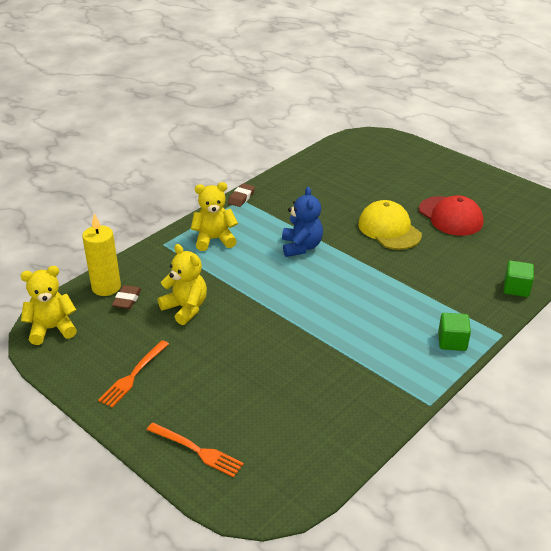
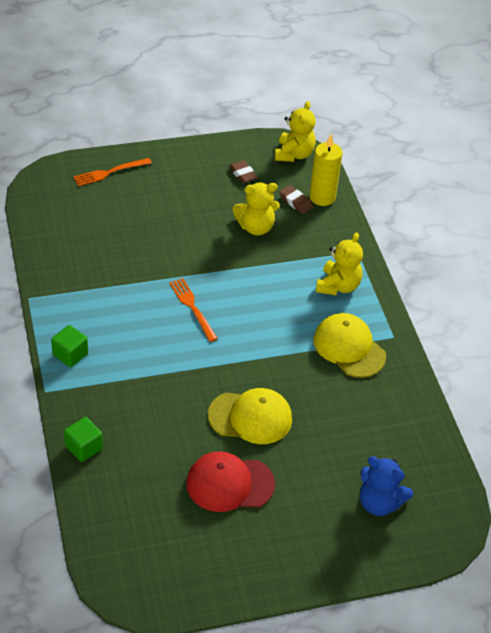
camera: 120 degrees right, 10 degrees up
(133, 376) = (205, 172): orange fork -> orange fork (192, 307)
(241, 197) = (397, 339): brown eraser -> brown eraser (243, 174)
(274, 213) = (349, 348): none -> yellow cap
(301, 247) = (277, 337): blue teddy bear -> blue teddy bear (379, 503)

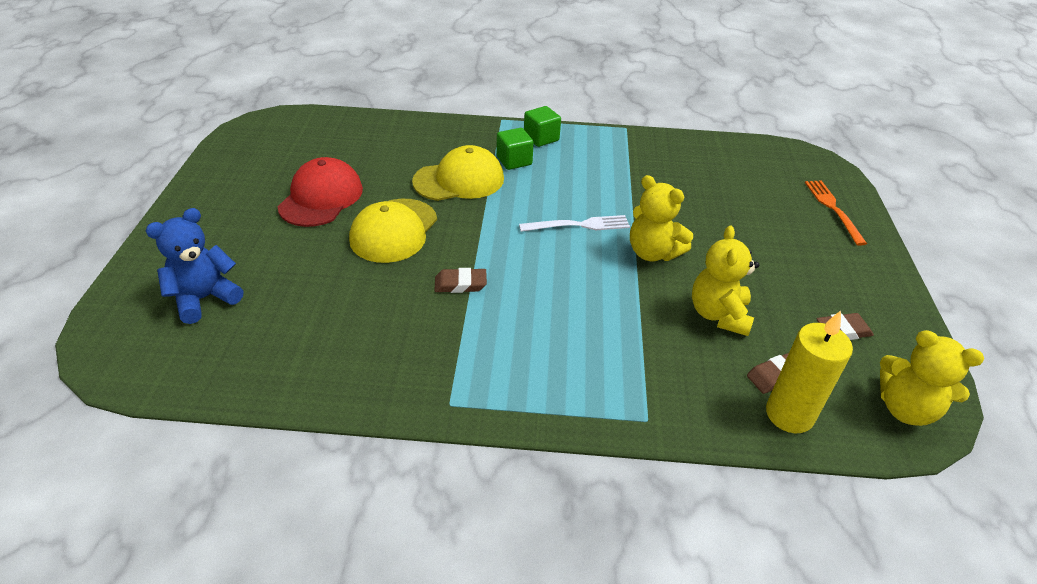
camera: 110 degrees right, 5 degrees down
(84, 447) = (424, 128): green cube -> green cube (514, 161)
(192, 307) = (580, 225): orange fork -> white fork
(290, 359) = (460, 284): none -> brown eraser
(338, 286) = (576, 371): yellow teddy bear -> yellow teddy bear (653, 252)
(349, 348) = (453, 346): yellow cap -> yellow cap (459, 180)

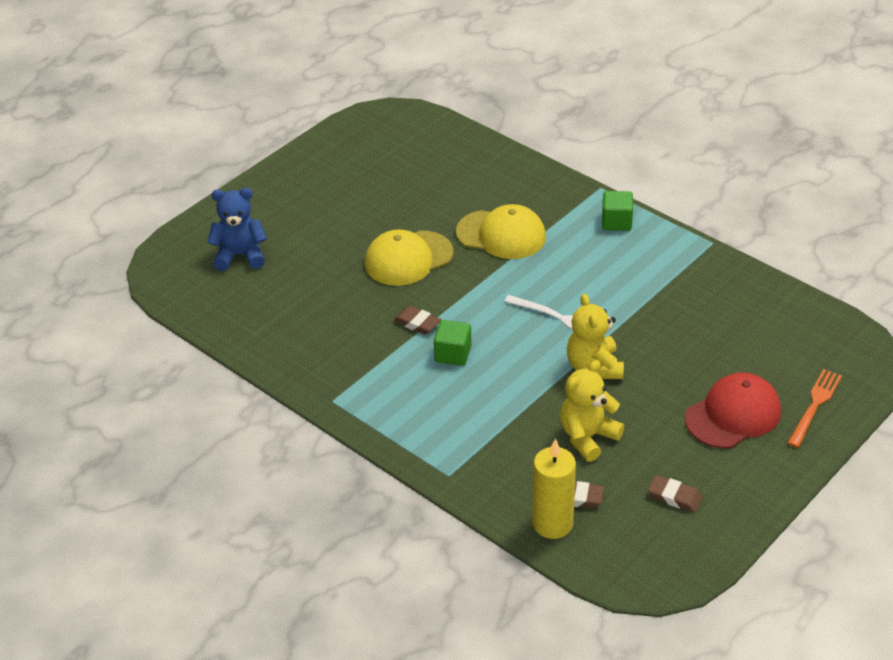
camera: 40 degrees right, 0 degrees up
(321, 197) = (379, 206): red cap -> red cap (733, 415)
(514, 161) = (567, 235): green cube -> green cube (453, 354)
(905, 409) = (646, 566): yellow teddy bear -> none

